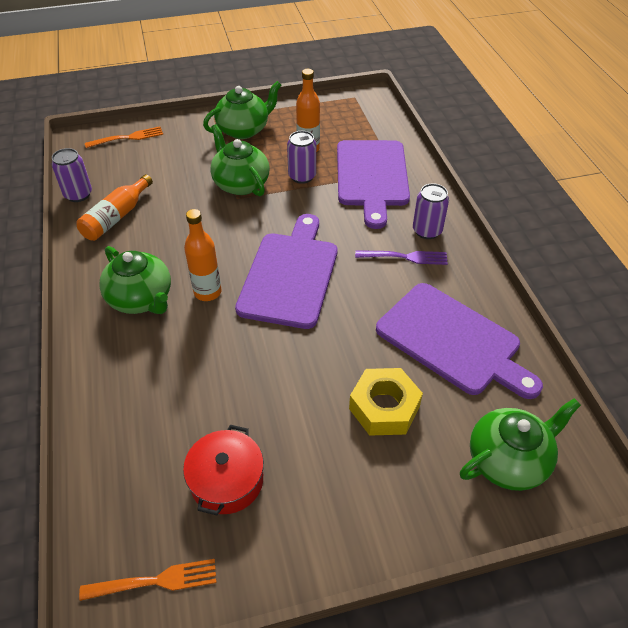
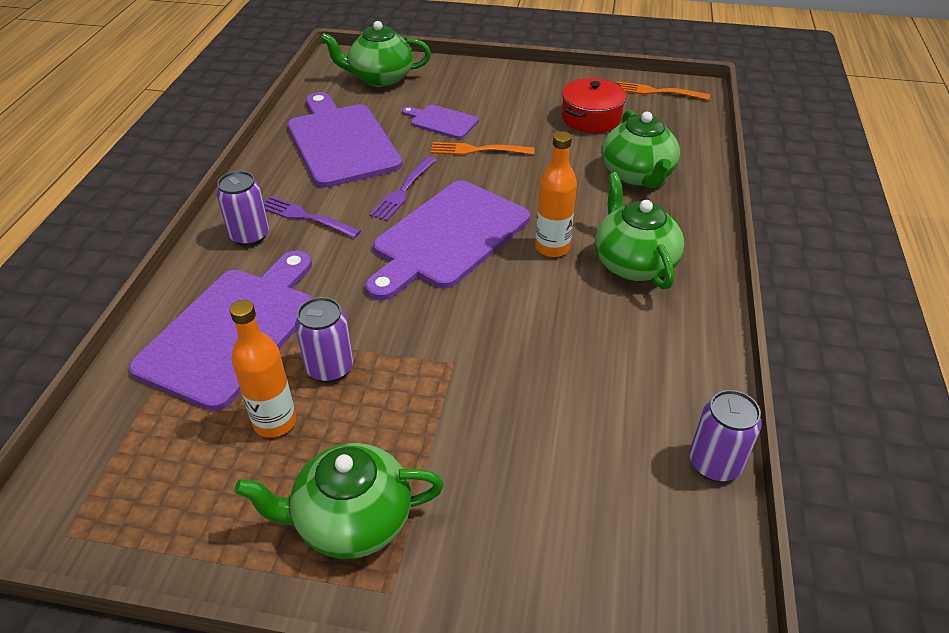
camera: 155 degrees left, 5 degrees down
(116, 217) = (650, 392): orange bottle -> none
(128, 138) = (600, 596): orange fork -> orange fork (477, 150)
(240, 184) = (432, 388): green teapot -> green teapot (637, 175)
(354, 305) = (403, 191): none -> purple fork
(384, 407) = (441, 121): yellow nut -> purple cutting board

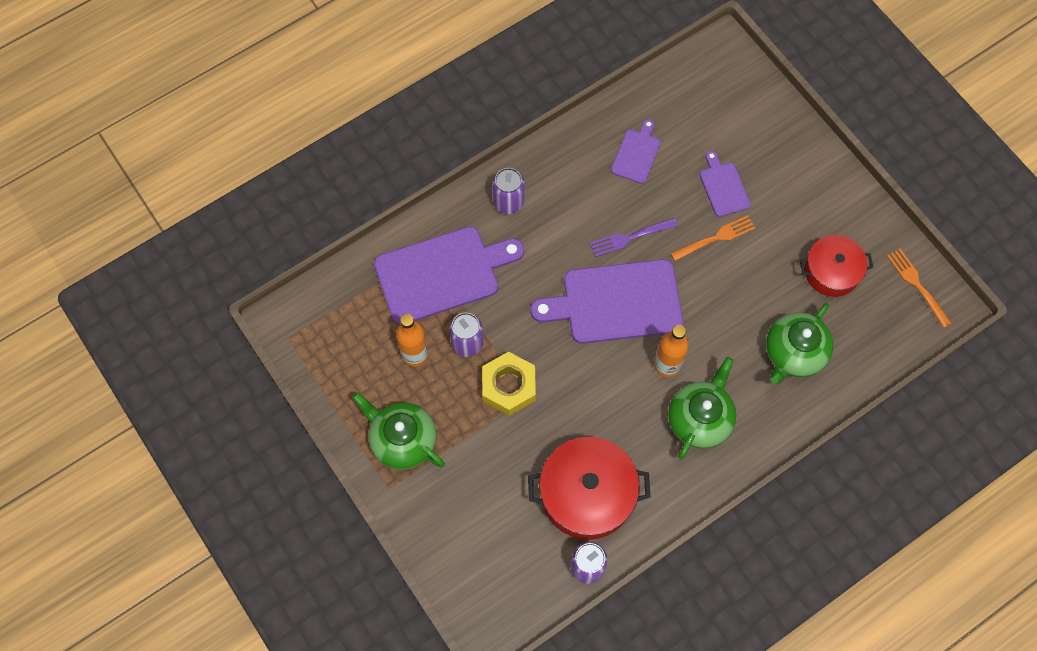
camera: 45 degrees right, 25 degrees up
(305, 217) = (552, 212): purple fork -> none
(341, 142) = (636, 154): purple cutting board -> purple cutting board, size x0.49
(380, 78) = (730, 99): green teapot -> none
(422, 371) = (508, 386): none -> yellow nut
(477, 150) = (716, 238): orange fork -> orange fork turned 105 degrees clockwise
(622, 398) = (587, 494): none -> red pot

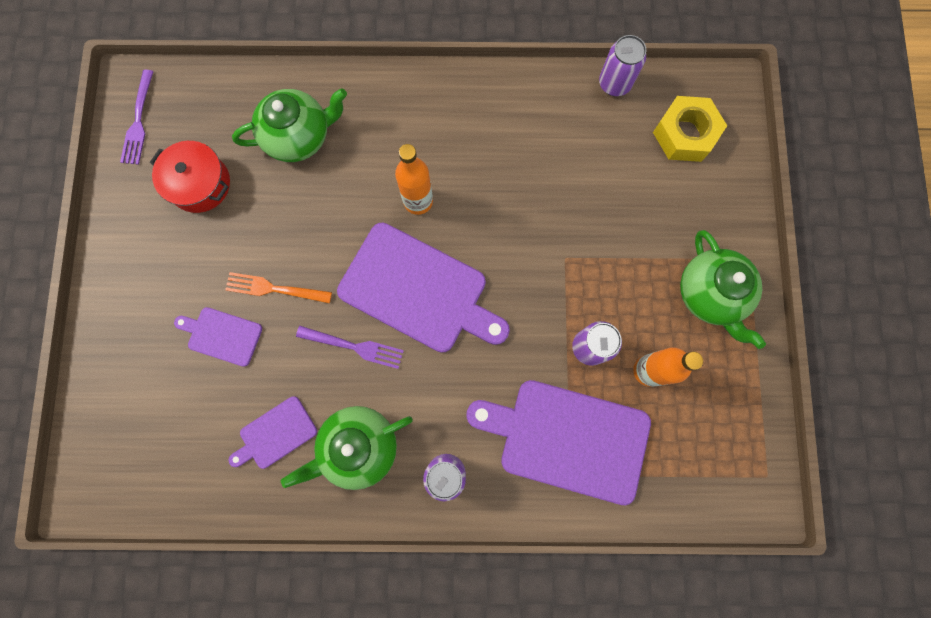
camera: 145 degrees left, 10 degrees up
(508, 386) = (577, 278): yellow nut -> yellow nut (685, 134)
(587, 494) = (573, 139): red pot -> none
(699, 419) = (427, 136): green teapot -> green teapot (358, 447)
(723, 187) = (222, 335): purple cutting board -> purple cutting board turned 90 degrees clockwise
(917, 285) = (138, 121): orange fork -> purple fork

